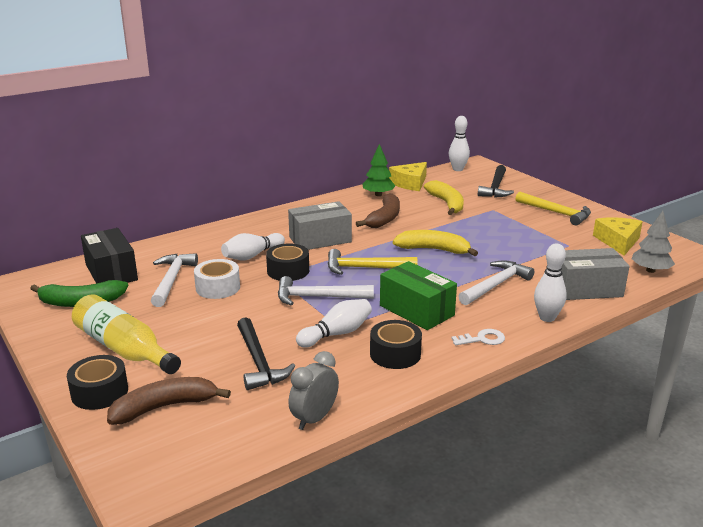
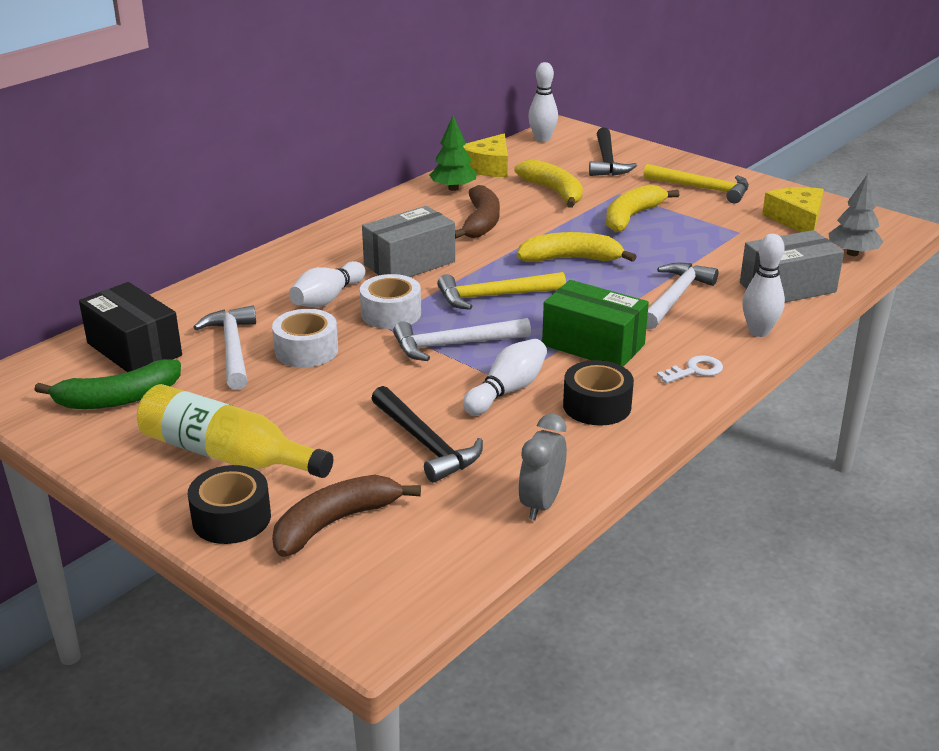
camera: 15 degrees left, 5 degrees up
(288, 271) = (391, 313): black tape -> white tape
(493, 226) = (631, 217): none -> yellow banana

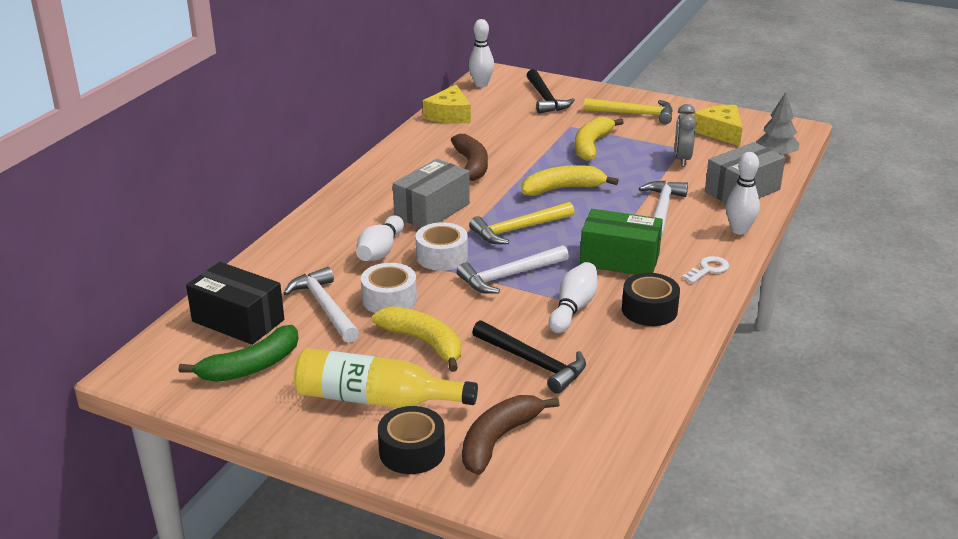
camera: 15 degrees left, 0 degrees up
(453, 188) = (431, 138): green tree -> none
(541, 504) = (650, 396): grey clock -> grey clock (682, 159)
(554, 191) = (517, 131): yellow banana -> yellow banana (424, 343)

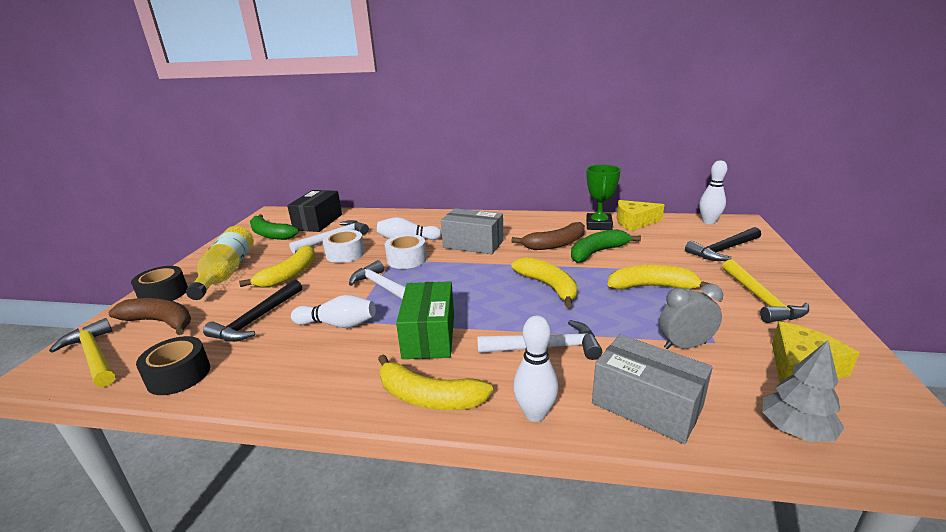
camera: 75 degrees right, 5 degrees down
(442, 134) = (598, 225): none -> green trophy
(507, 150) = (597, 252): none -> green banana
(518, 229) = (461, 279): yellow hammer -> yellow hammer (94, 356)
(649, 310) = (338, 366): black tape -> black tape (179, 375)
(708, 269) = (428, 397): white key -> yellow banana

